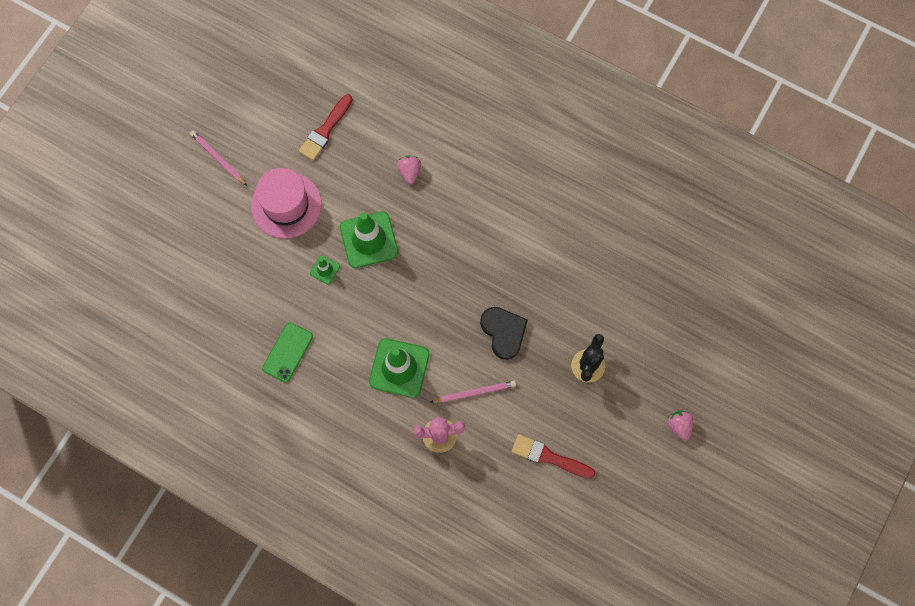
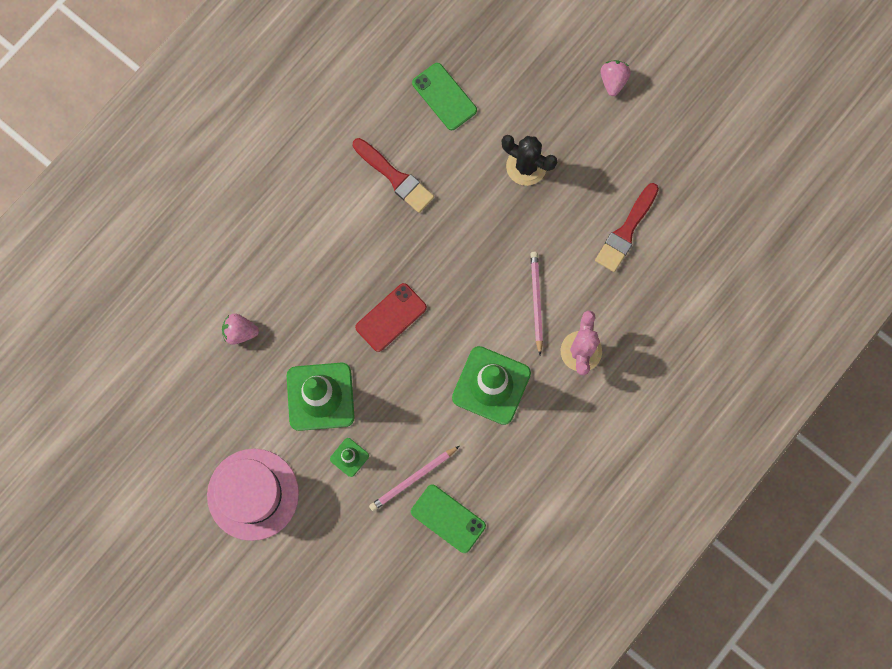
camera: 80 degrees left, 5 degrees up
(218, 158) = (169, 575): pink pencil -> pink pencil (413, 478)
(325, 130) = (160, 429): red brush -> red brush (395, 177)
(441, 281) = (391, 317): none -> red phone
(503, 332) = (468, 255): black heart -> none
(633, 290) = (444, 96): none -> green phone
(679, 426) = (613, 81): pink strawberry -> pink strawberry turned 105 degrees clockwise

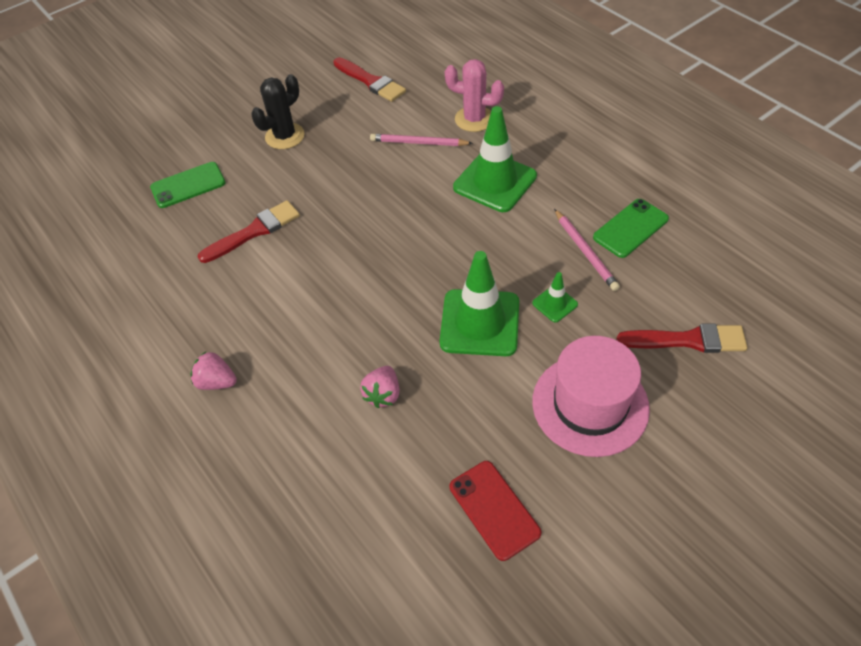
camera: 75 degrees left, 25 degrees down
(326, 571) = (688, 340): none -> red brush
(391, 317) = (404, 251): red phone -> red phone (494, 509)
(613, 81) = (231, 76): pink strawberry -> pink strawberry (217, 382)

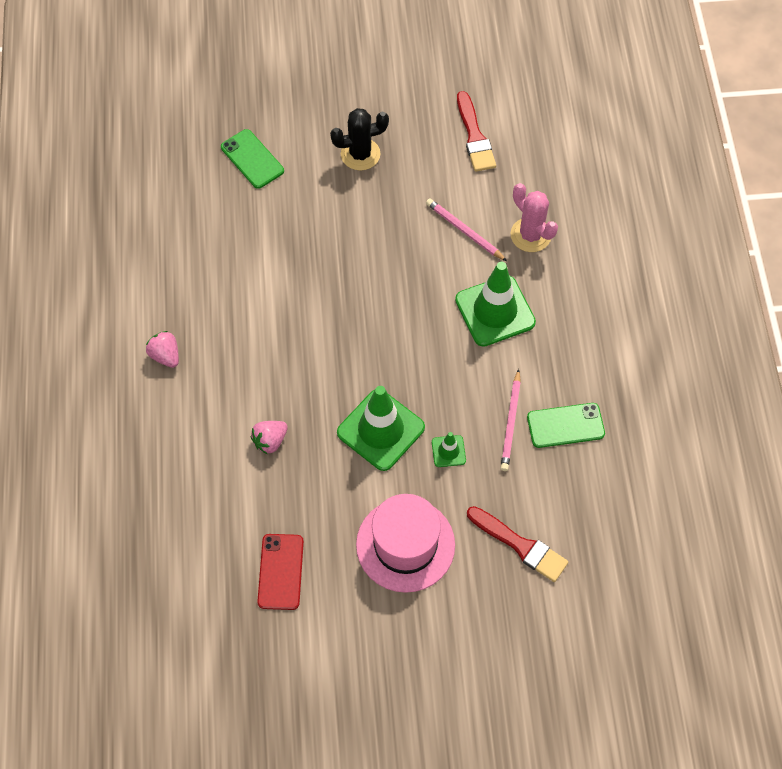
camera: 30 degrees right, 10 degrees up
(188, 185) = (252, 159): green phone -> green phone turned 45 degrees clockwise
(254, 231) = (274, 238): red brush -> none

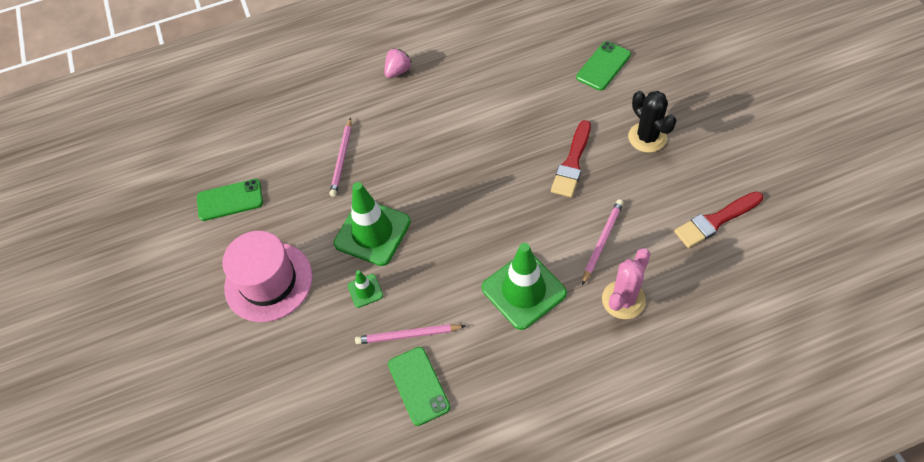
camera: 80 degrees right, 5 degrees down
(270, 441) = (342, 159): pink strawberry -> pink pencil
(280, 572) = (230, 200): red phone -> green phone
(520, 545) = (284, 375): red brush -> red brush (572, 163)

